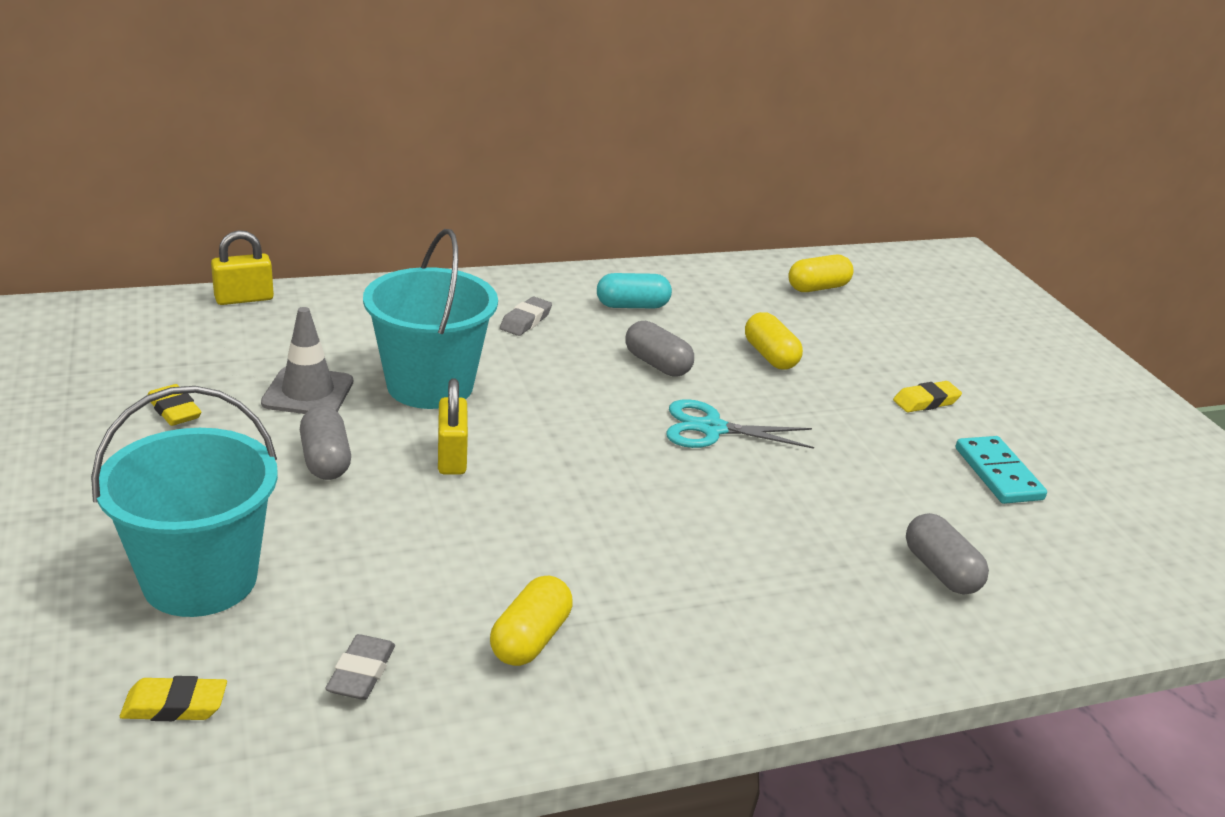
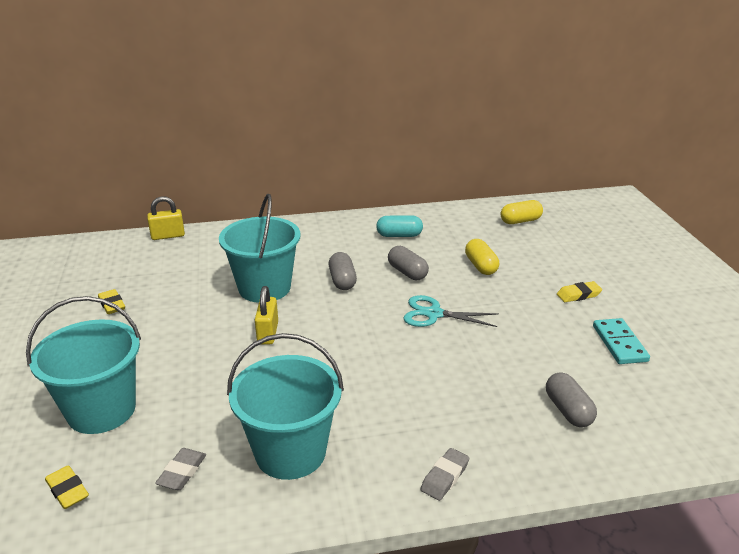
camera: 10 degrees right, 0 degrees up
(175, 705) = (67, 490): yellow eraser -> yellow eraser turned 45 degrees clockwise
(308, 392) = (191, 293): grey traffic cone -> none
(325, 460) = (192, 335): grey capsule -> grey capsule (342, 280)
(525, 321) = (331, 246): grey eraser -> grey eraser (444, 477)
(530, 639) = (290, 452): yellow capsule -> turquoise bucket

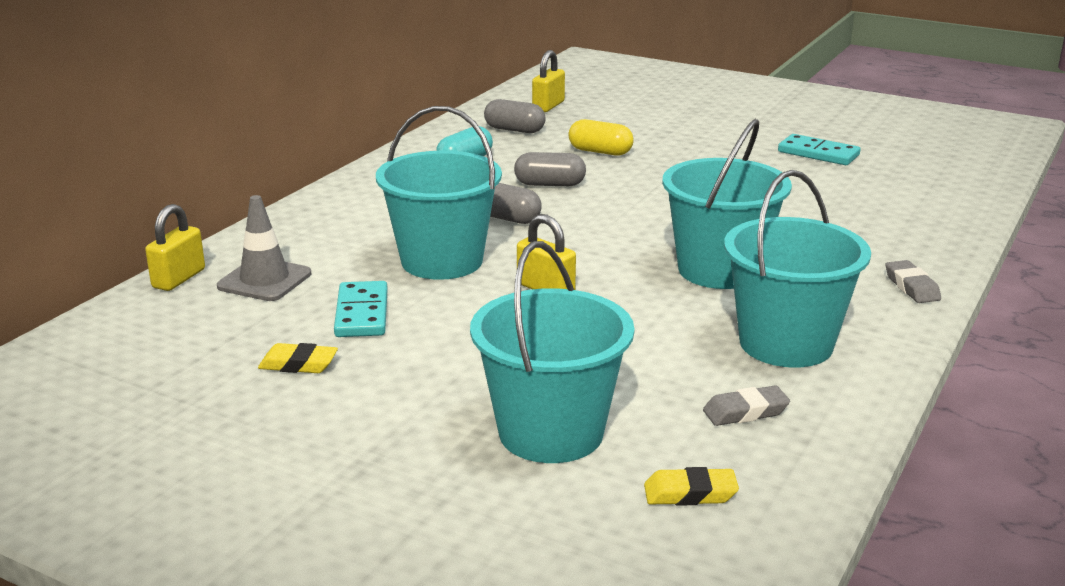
camera: 50 degrees left, 5 degrees down
(180, 295) = (361, 313): none -> turquoise domino
(182, 472) = (745, 412): grey eraser -> grey eraser turned 75 degrees counterclockwise
(188, 255) = (264, 280): none -> grey traffic cone
(366, 382) = (719, 270): none -> turquoise bucket
(434, 314) = (650, 201): turquoise scissors -> none
(520, 221) = (548, 106): yellow capsule -> yellow padlock
(568, 410) = (883, 207): grey capsule -> grey capsule (514, 130)
(578, 295) = (721, 137): yellow eraser -> none

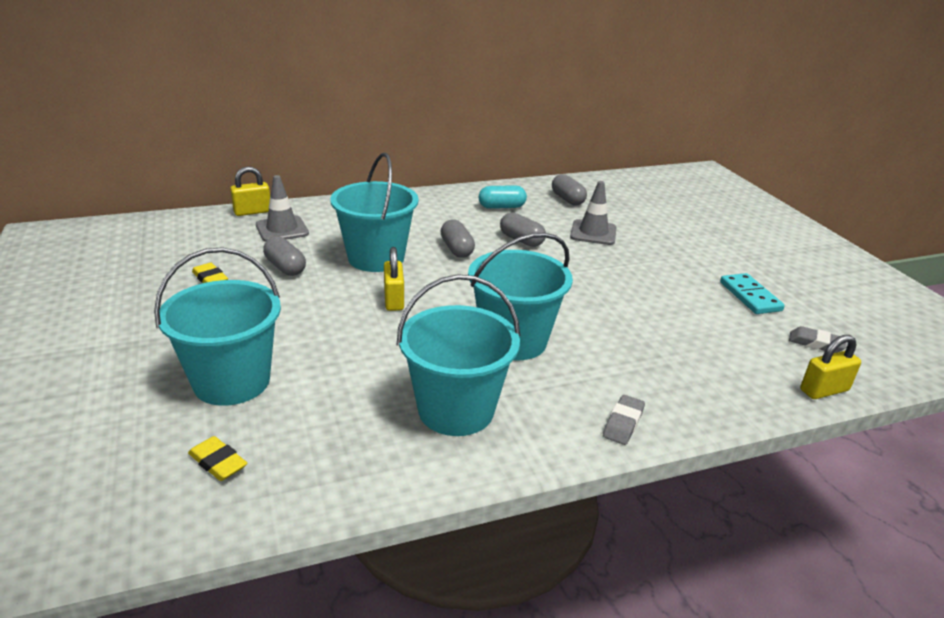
camera: 40 degrees right, 5 degrees up
(361, 313) = (285, 267): turquoise domino -> grey capsule
(548, 106) = (618, 192): yellow padlock -> yellow padlock (824, 390)
(600, 152) = (593, 233): yellow capsule -> grey traffic cone
(745, 412) = (344, 436): grey eraser -> grey eraser (816, 343)

